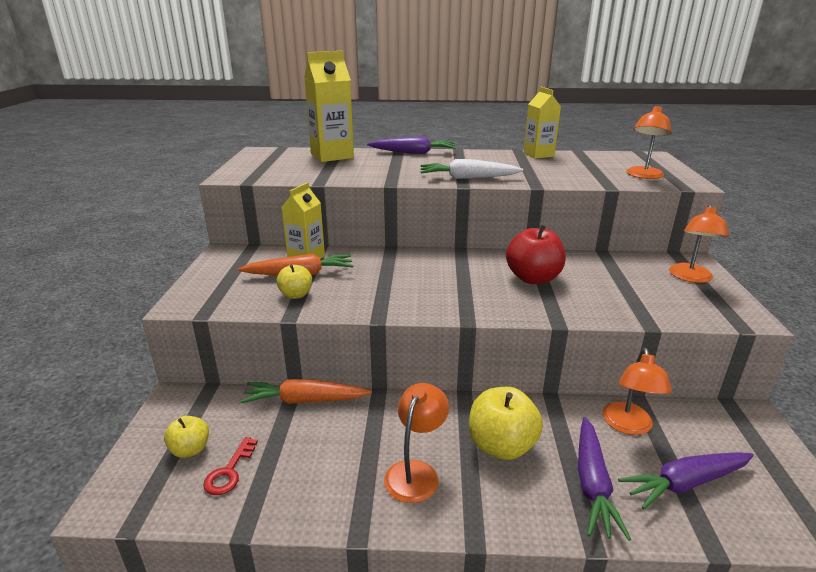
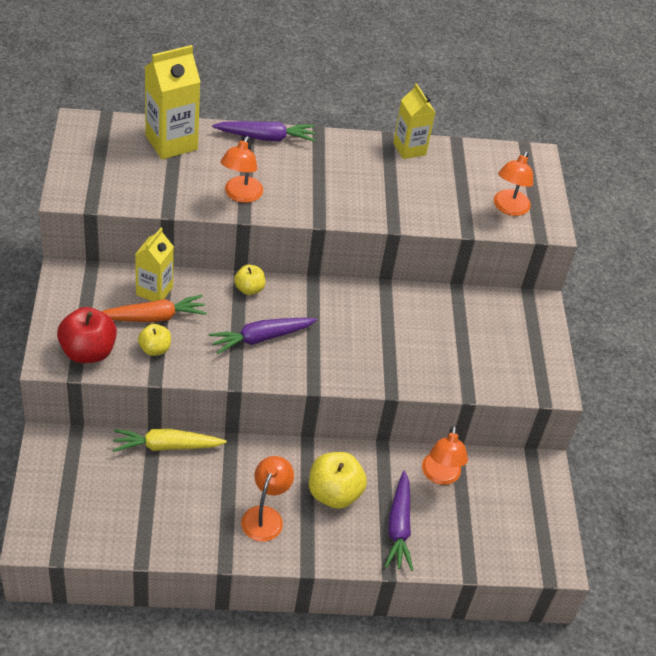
camera: 10 degrees left, 20 degrees up
(190, 449) = (80, 494): yellow apple -> yellow apple (249, 289)
(229, 472) = (118, 515): red key -> none
(305, 400) = (166, 446): orange carrot -> yellow carrot
(468, 178) = (325, 207): white carrot -> none
(533, 278) = (380, 329): red apple -> red apple (88, 352)
(685, 483) = (468, 527): purple carrot -> purple carrot (261, 338)
(690, 278) = (527, 332): orange lamp -> orange lamp (240, 195)

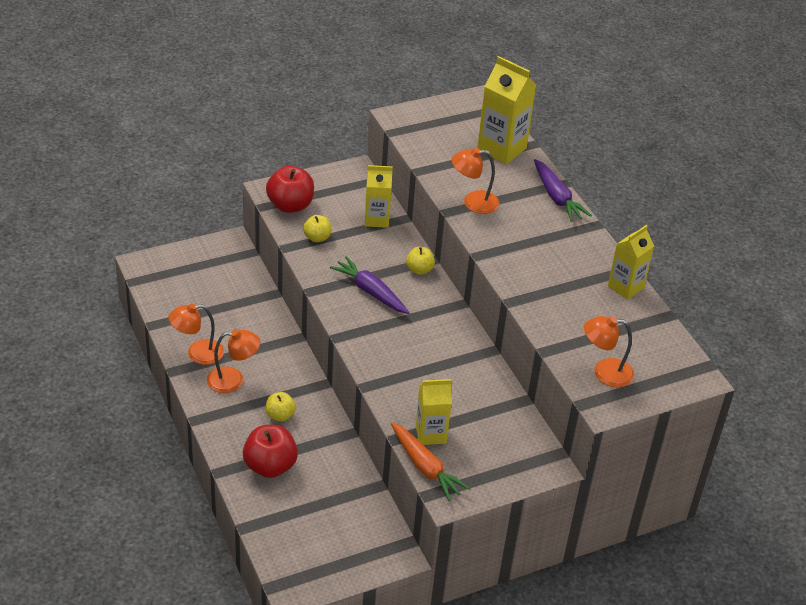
camera: 70 degrees right, 5 degrees down
(153, 317) = (348, 227): orange carrot -> orange carrot (425, 467)
(166, 446) = (267, 304): yellow carrot -> none
(334, 493) = (280, 415): yellow apple -> yellow apple, size x0.58
(399, 527) = (270, 466): purple carrot -> red apple
(440, 476) = (341, 481): orange lamp -> orange lamp (197, 353)
(472, 369) = (431, 434): none -> yellow carton

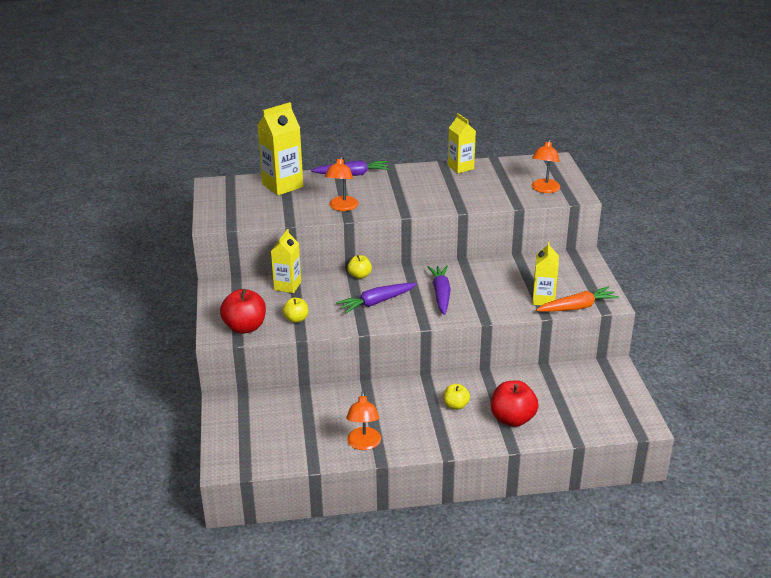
camera: 70 degrees left, 10 degrees down
(233, 380) = (405, 426): orange lamp -> none
(407, 341) = (441, 294): none -> purple carrot

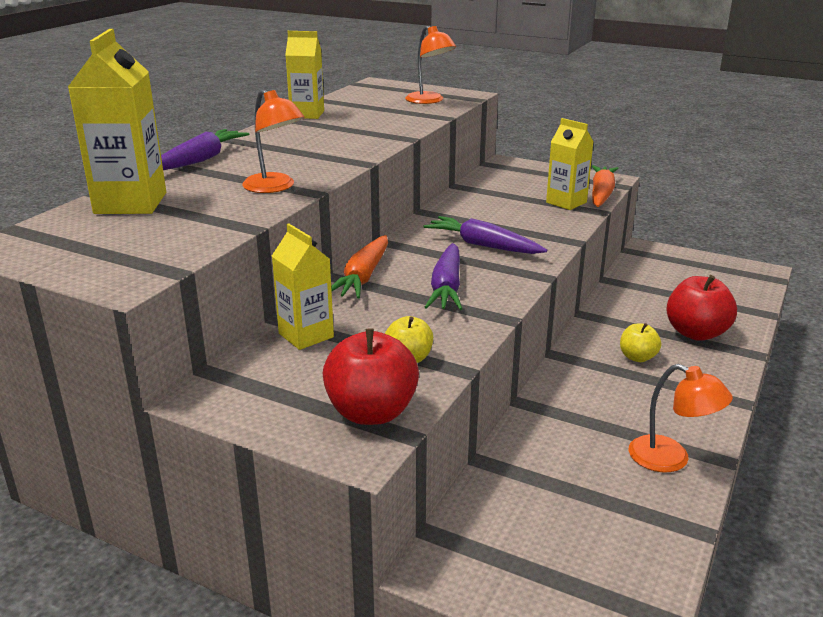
camera: 55 degrees left, 5 degrees down
(359, 275) = (363, 277): yellow apple -> orange carrot

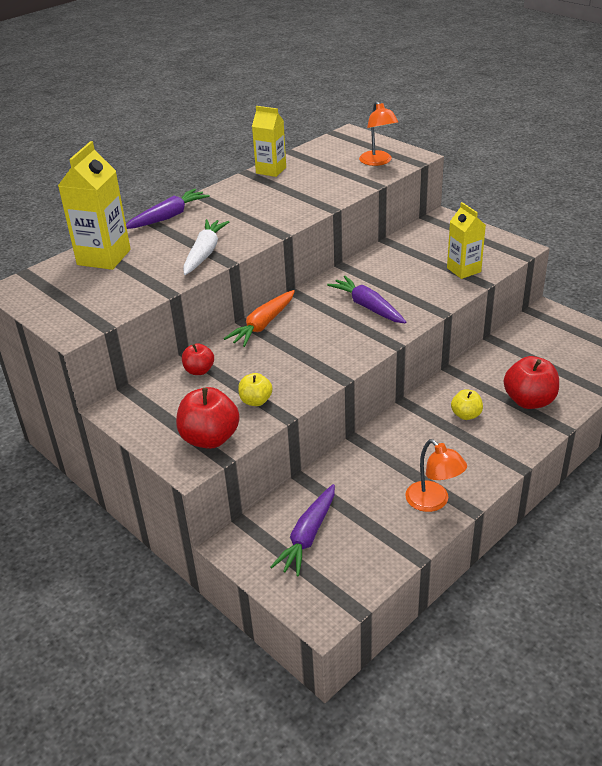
camera: 20 degrees right, 10 degrees up
(275, 187) = (204, 253): orange lamp -> white carrot
(306, 335) = (199, 370): yellow carton -> red apple
(446, 287) = (316, 343): purple carrot -> purple carrot (308, 536)
(601, 194) = (500, 264): orange carrot -> none

